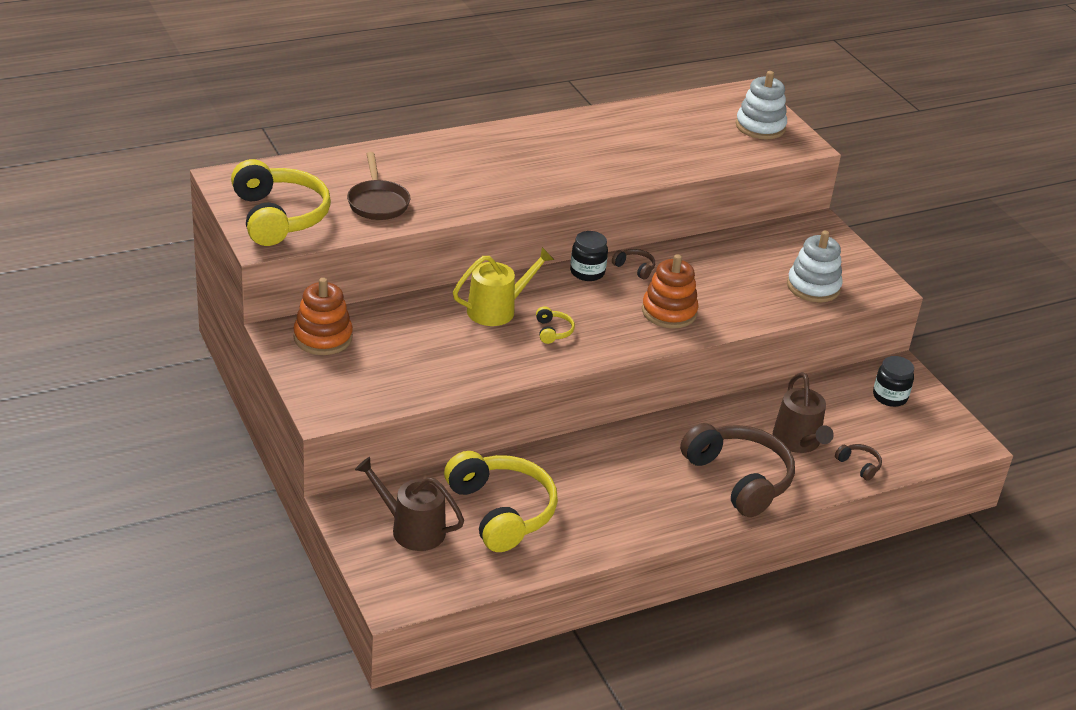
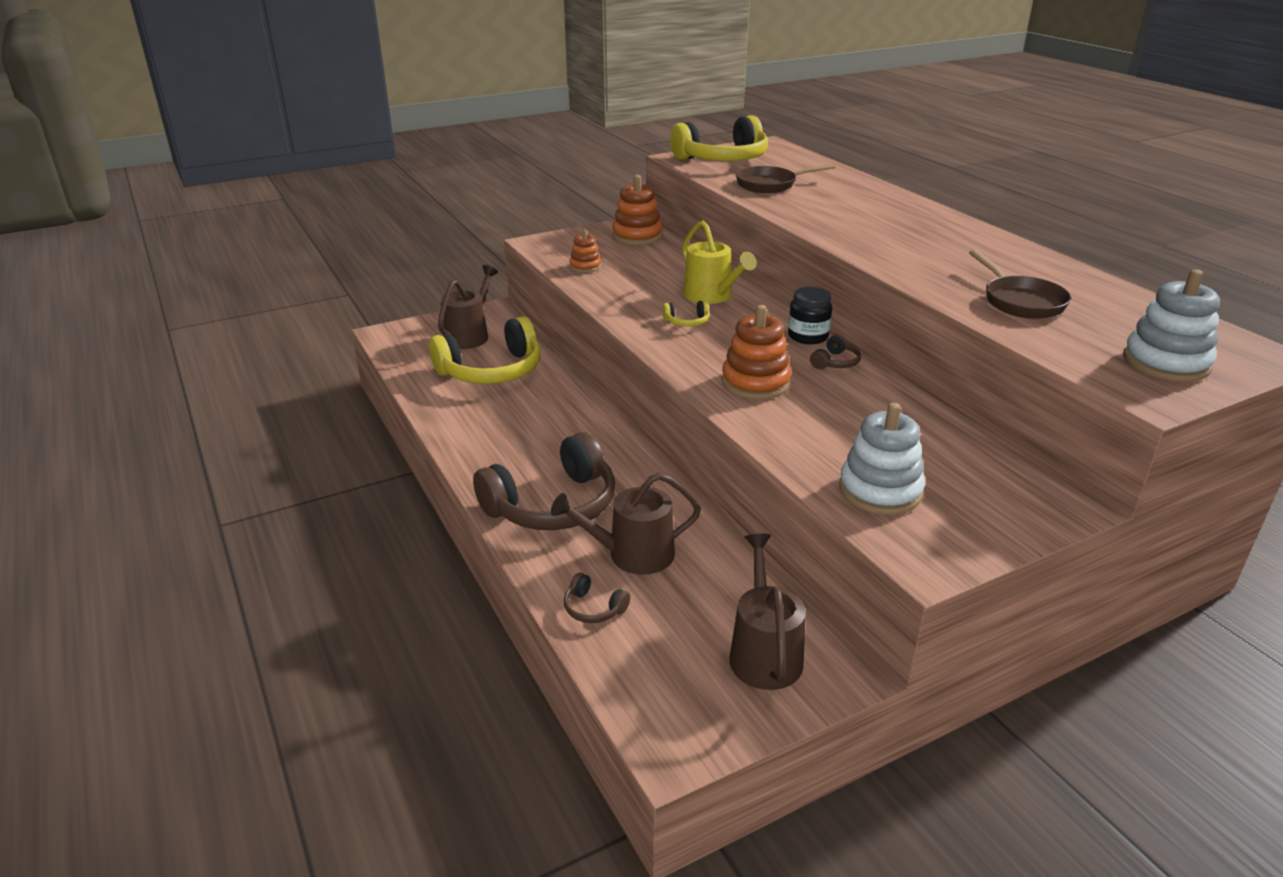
camera: 90 degrees right, 5 degrees down
(406, 381) = (585, 266): none -> orange stacking toy
(668, 148) = (1020, 301): none -> brown pan
(859, 465) = (593, 608): brown headphones -> brown headphones turned 75 degrees clockwise
(890, 397) = (764, 653): black jar -> brown watering can

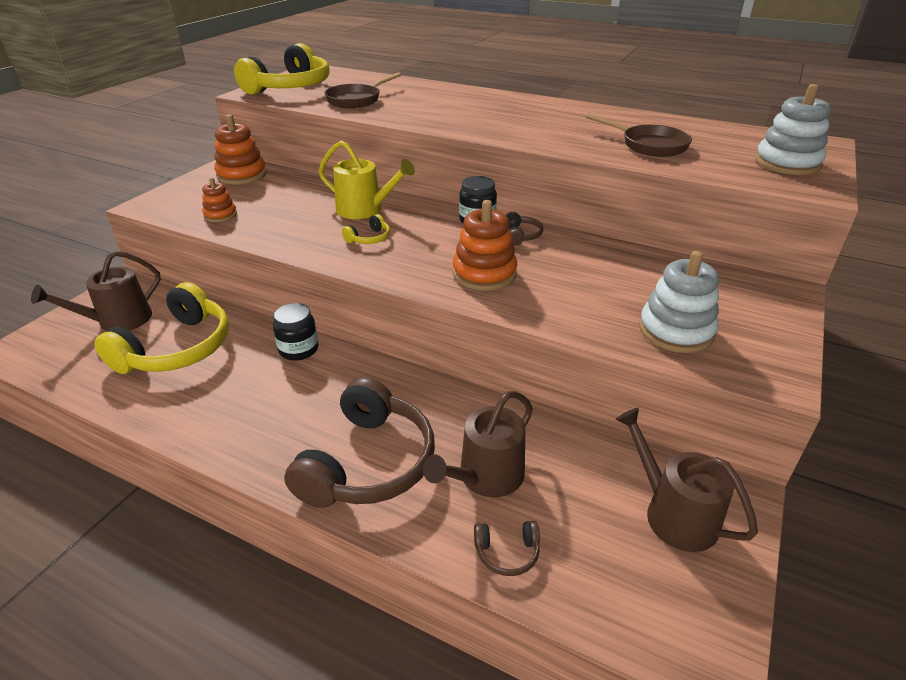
camera: 35 degrees left, 5 degrees up
(469, 336) = (118, 320): brown watering can -> brown watering can turned 120 degrees counterclockwise
(580, 405) = (298, 349): none -> black jar

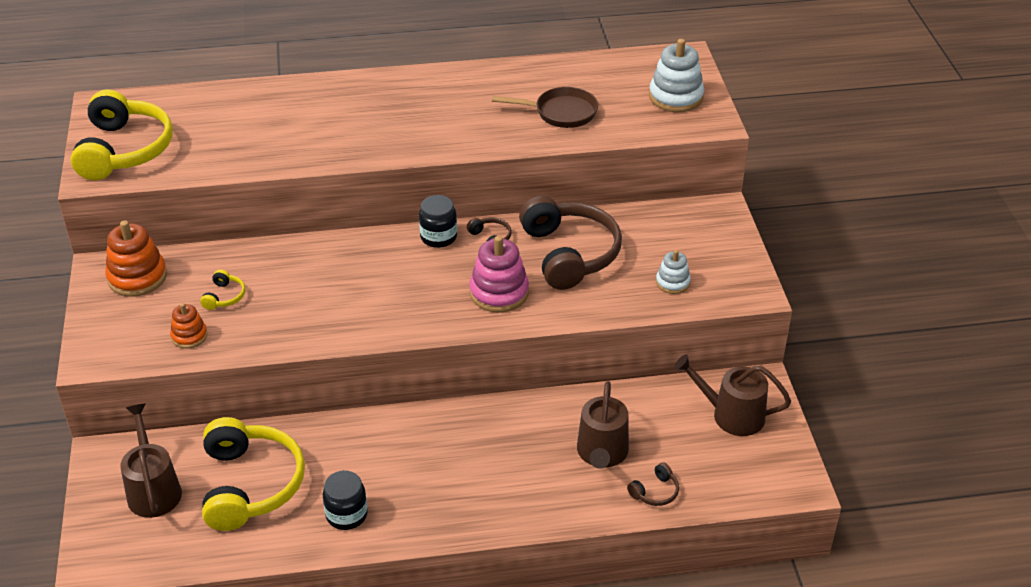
camera: 35 degrees left, 5 degrees up
(118, 320) = (153, 490): brown watering can -> brown watering can turned 150 degrees clockwise
(298, 349) = (361, 431): black jar -> black jar (346, 515)
(357, 100) = (228, 144): brown pan -> none
(364, 210) = (323, 268): yellow watering can -> none
(368, 463) = (515, 487): brown headphones -> brown headphones (569, 254)
(369, 238) = (366, 299): yellow headphones -> yellow headphones (224, 297)
(484, 274) = (499, 292): orange stacking toy -> pink stacking toy
(676, 331) = (672, 282): white stacking toy -> white stacking toy, size x0.58

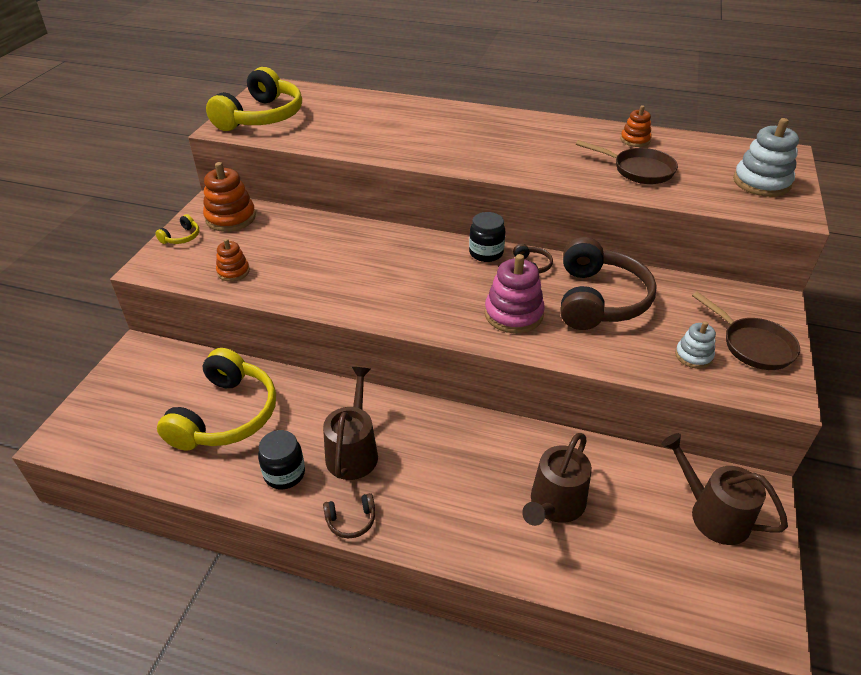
camera: 25 degrees right, 0 degrees up
(153, 490) = (152, 392): brown watering can -> brown watering can (353, 451)
(224, 297) = (282, 250): yellow headphones -> yellow headphones (181, 237)
(541, 77) = (635, 140): none -> orange stacking toy
(655, 492) = (592, 569): brown headphones -> brown headphones (351, 521)
(717, 257) = (753, 345): none -> brown pan

